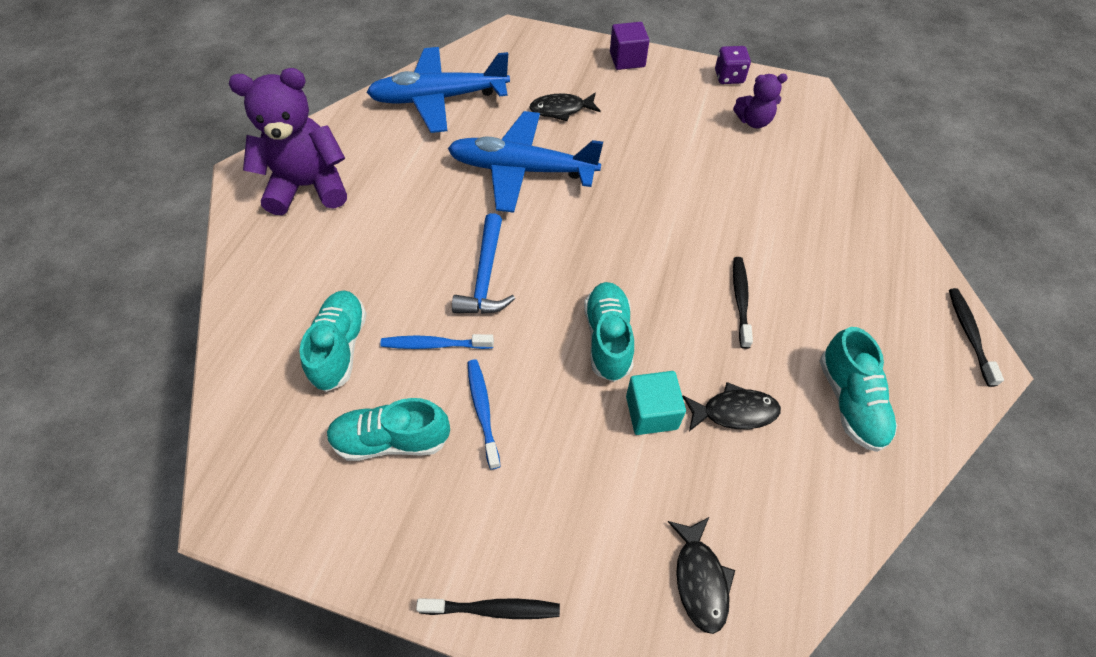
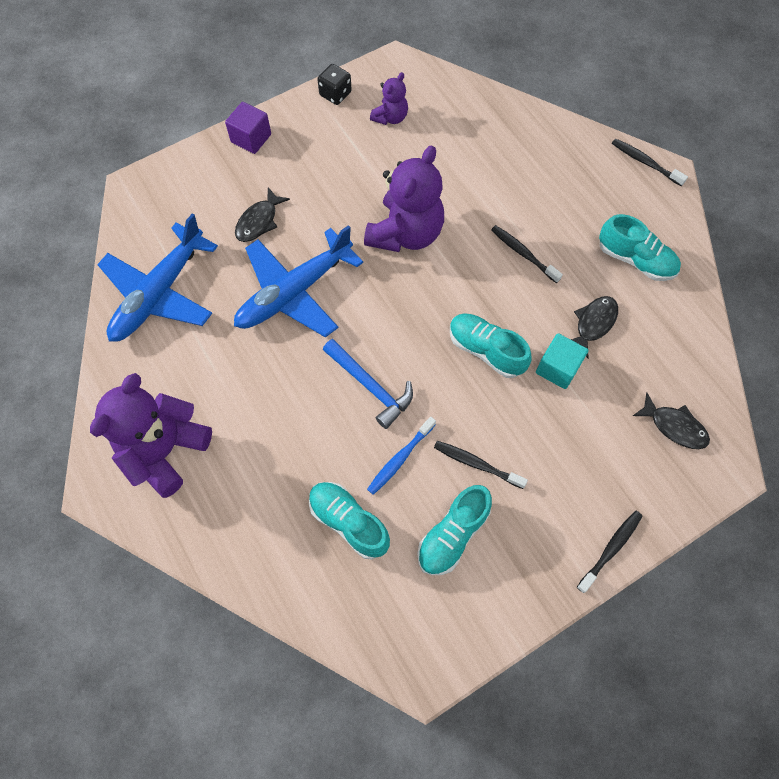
camera: 50 degrees left, 10 degrees up
(483, 411) = (477, 464): blue toothbrush -> black toothbrush
(658, 202) = (405, 233): none -> purple teddy bear
(729, 77) = (335, 94): purple dice -> black dice

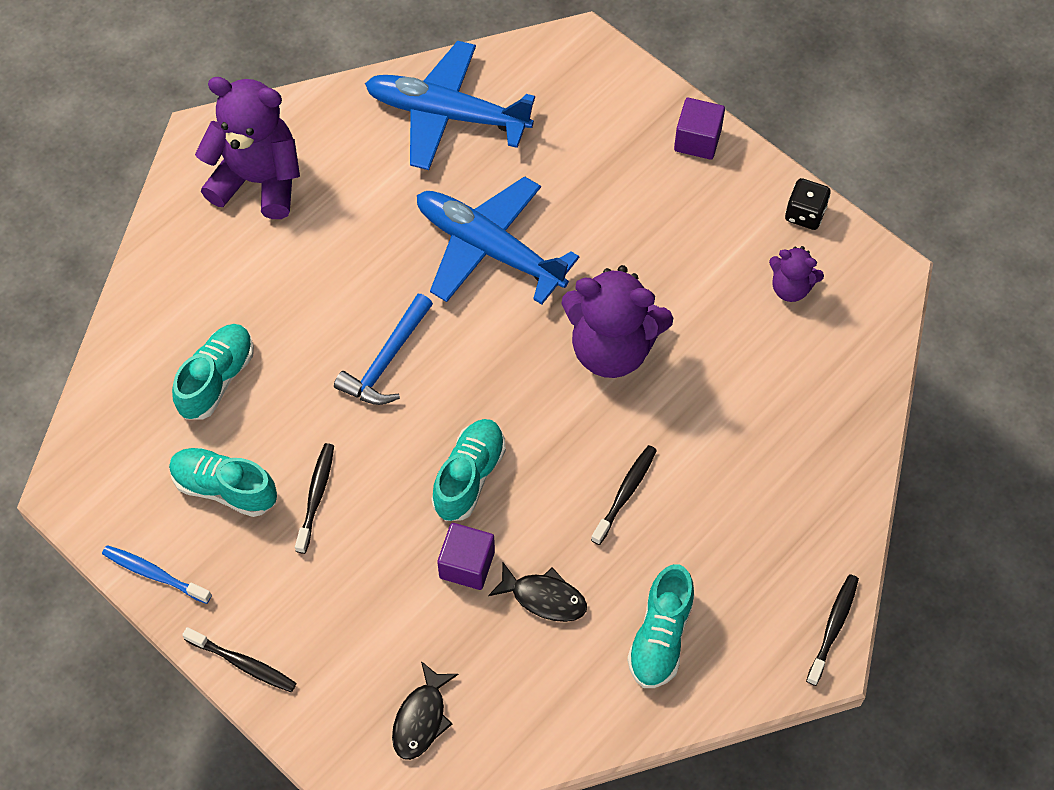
camera: 75 degrees right, 5 degrees down
(259, 221) = (576, 184): black fish -> none
(400, 458) = (304, 413): blue toothbrush -> blue toothbrush (155, 574)
(557, 368) = (467, 564): turquoise cube -> purple cube

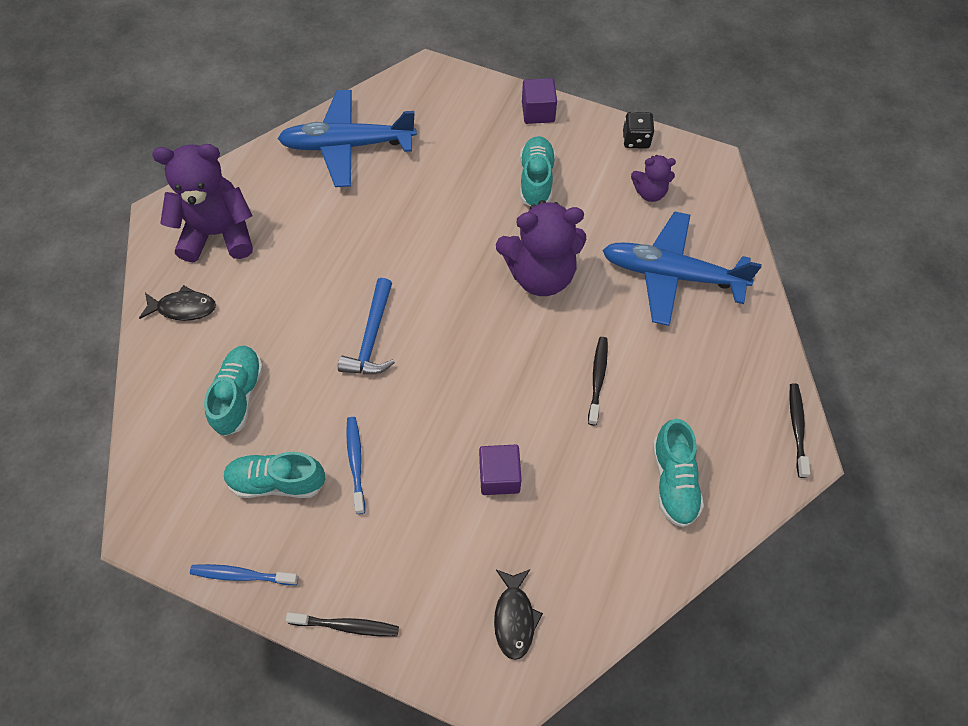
camera: 20 degrees left, 0 degrees up
(316, 496) = (356, 463): black toothbrush -> blue toothbrush
(469, 476) = (472, 406): turquoise shoe -> turquoise shoe (536, 180)
(490, 249) = (418, 231): blue plane -> blue plane (672, 275)
(544, 597) = (571, 481): black fish -> black fish (183, 308)

